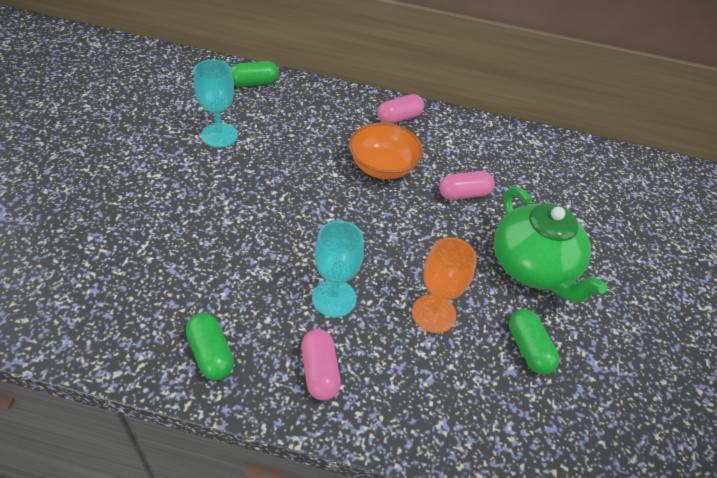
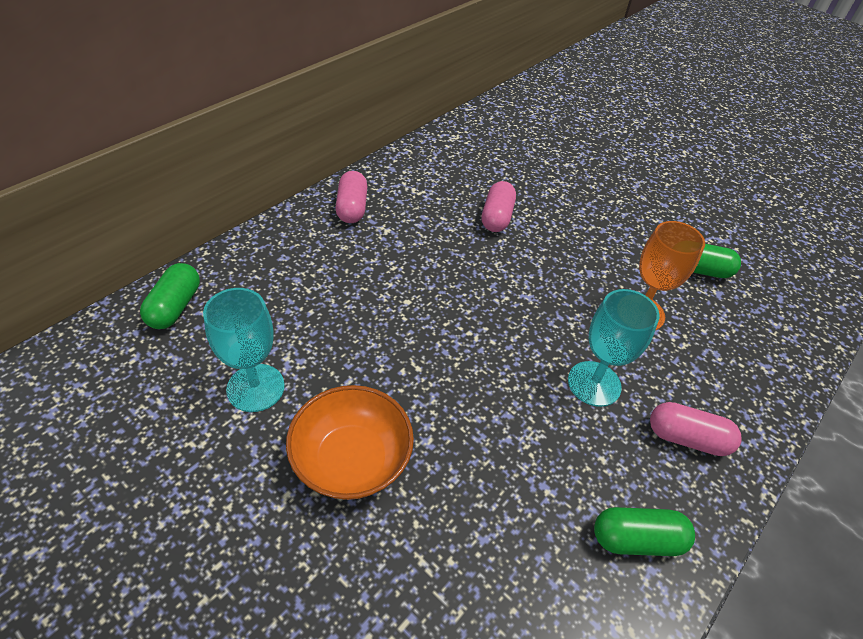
camera: 60 degrees left, 0 degrees up
(382, 167) = (421, 257): orange bowl -> orange bowl (351, 460)
(533, 267) = (609, 220): green teapot -> none

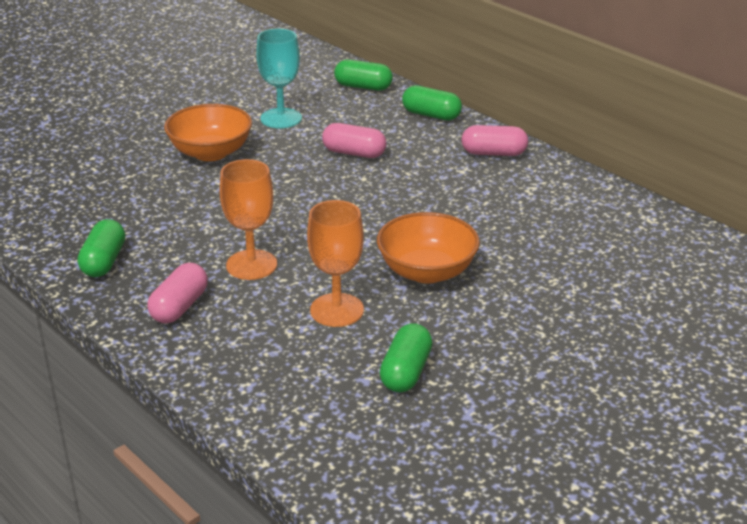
camera: 100 degrees right, 15 degrees down
(264, 248) = (431, 115): none -> green capsule
(496, 217) = (491, 234): pink capsule -> pink capsule (354, 153)
(563, 256) = (427, 271): none -> orange bowl
(594, 383) = (251, 265): turquoise goblet -> orange goblet

